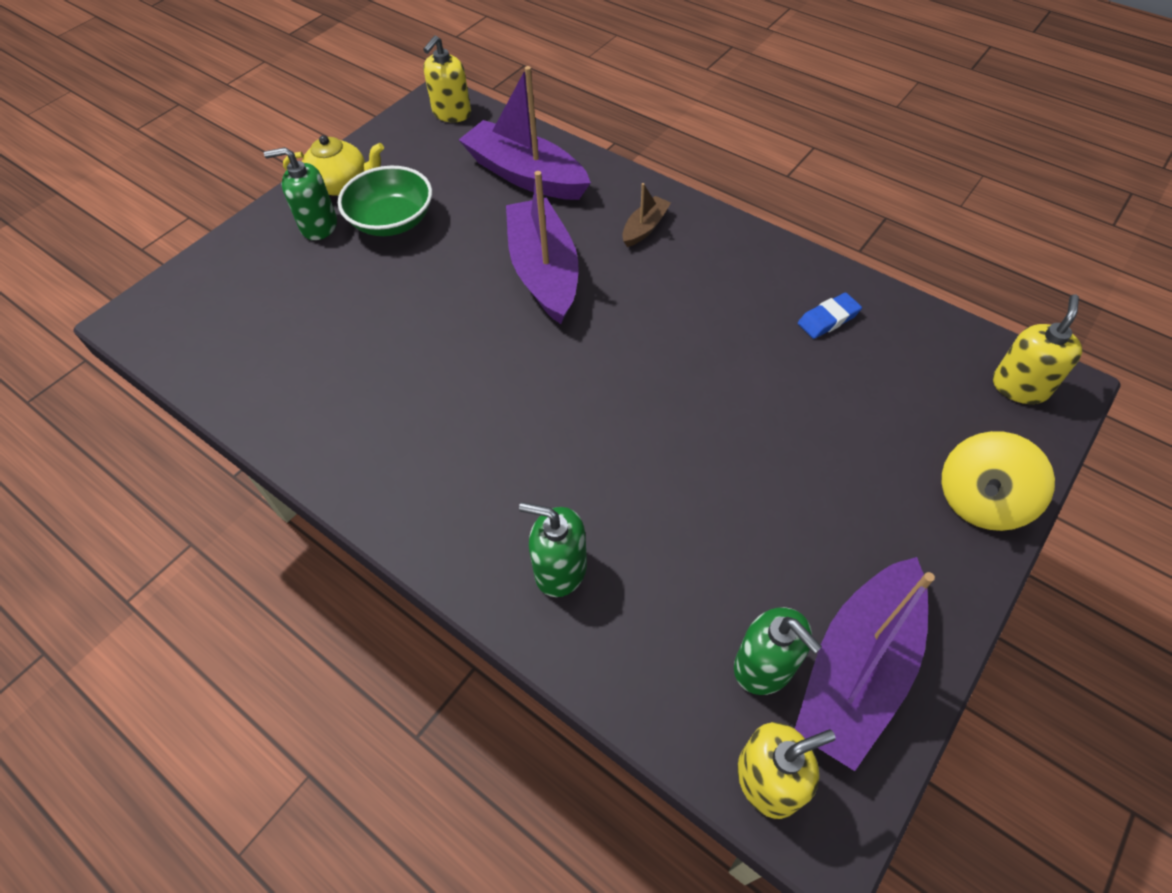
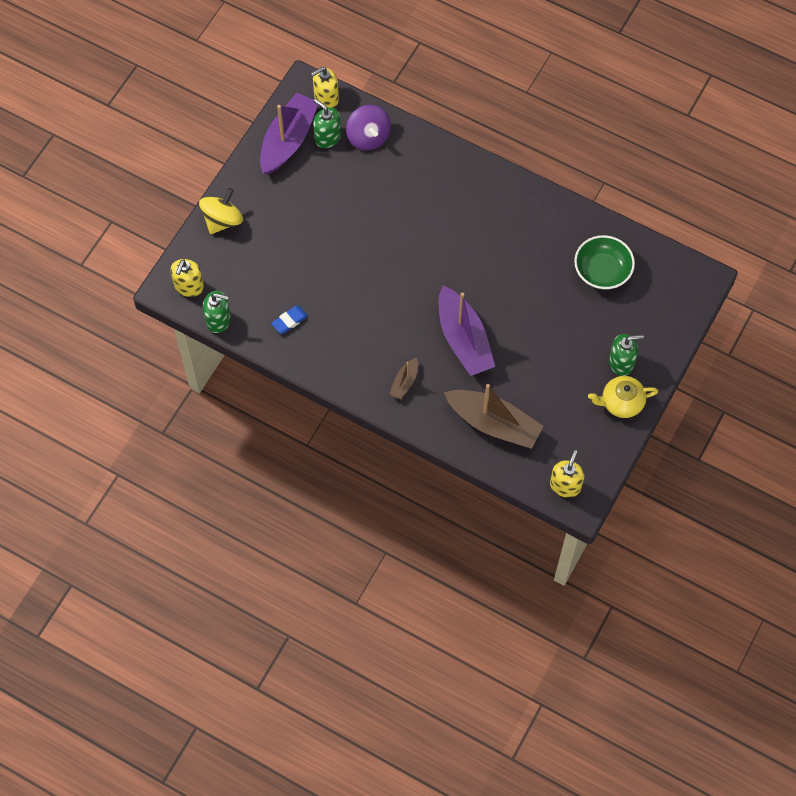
camera: 170 degrees right, 10 degrees up
(392, 221) = (573, 372): green bowl -> green bowl (602, 271)
(525, 175) = (493, 423): purple boat -> brown boat
(560, 569) = (421, 166): green soap dispenser -> green soap dispenser (218, 320)
(669, 655) = (368, 137): none -> purple spinning top

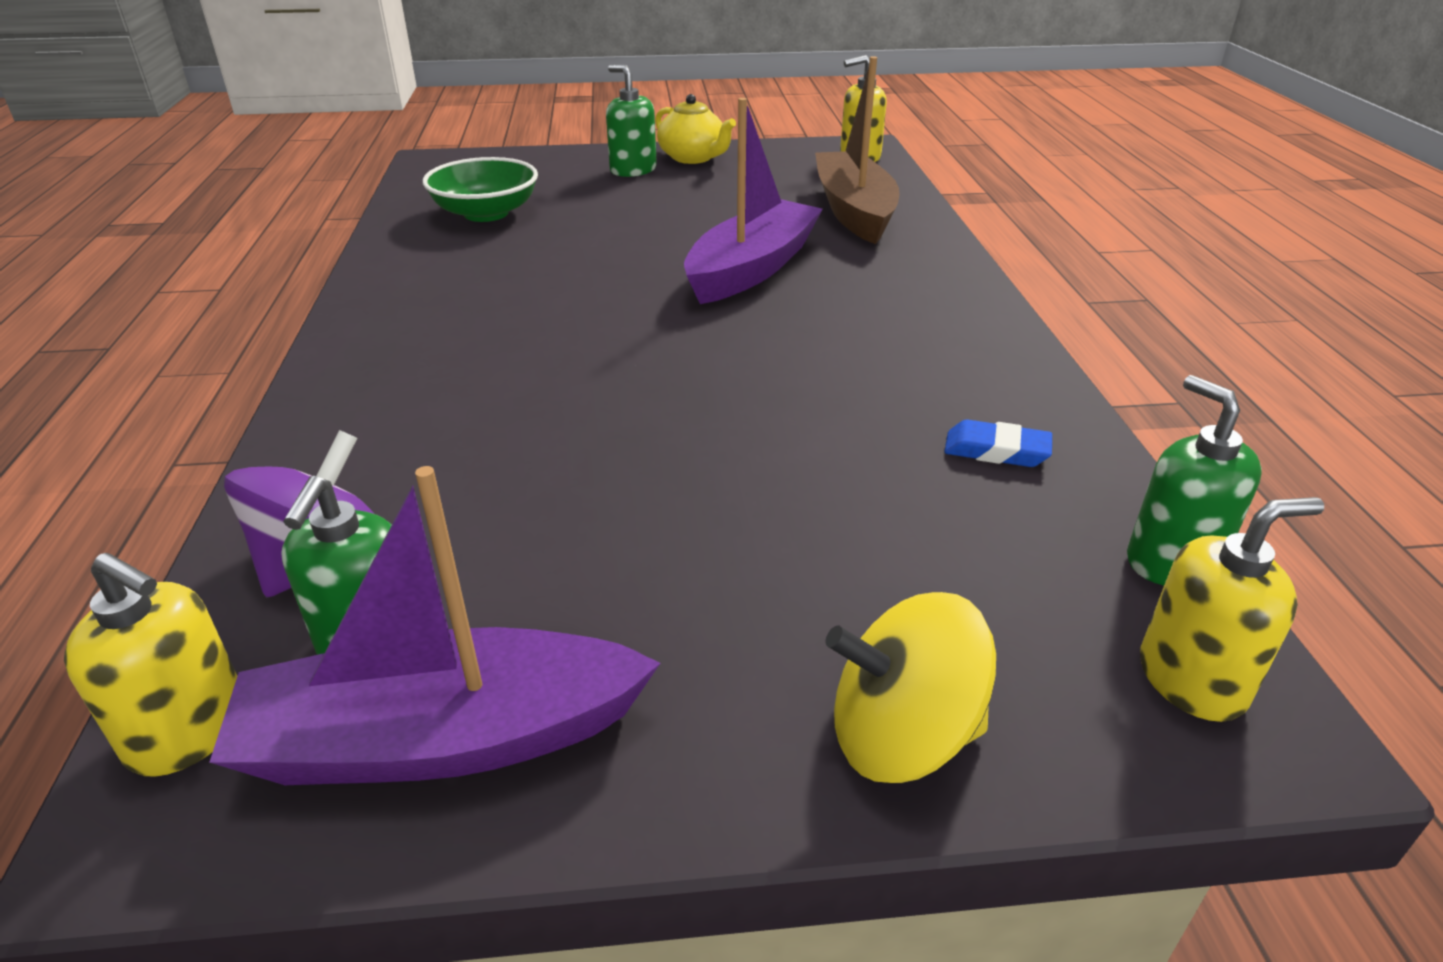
camera: 125 degrees left, 30 degrees down
(404, 382) = (906, 288): brown boat -> none

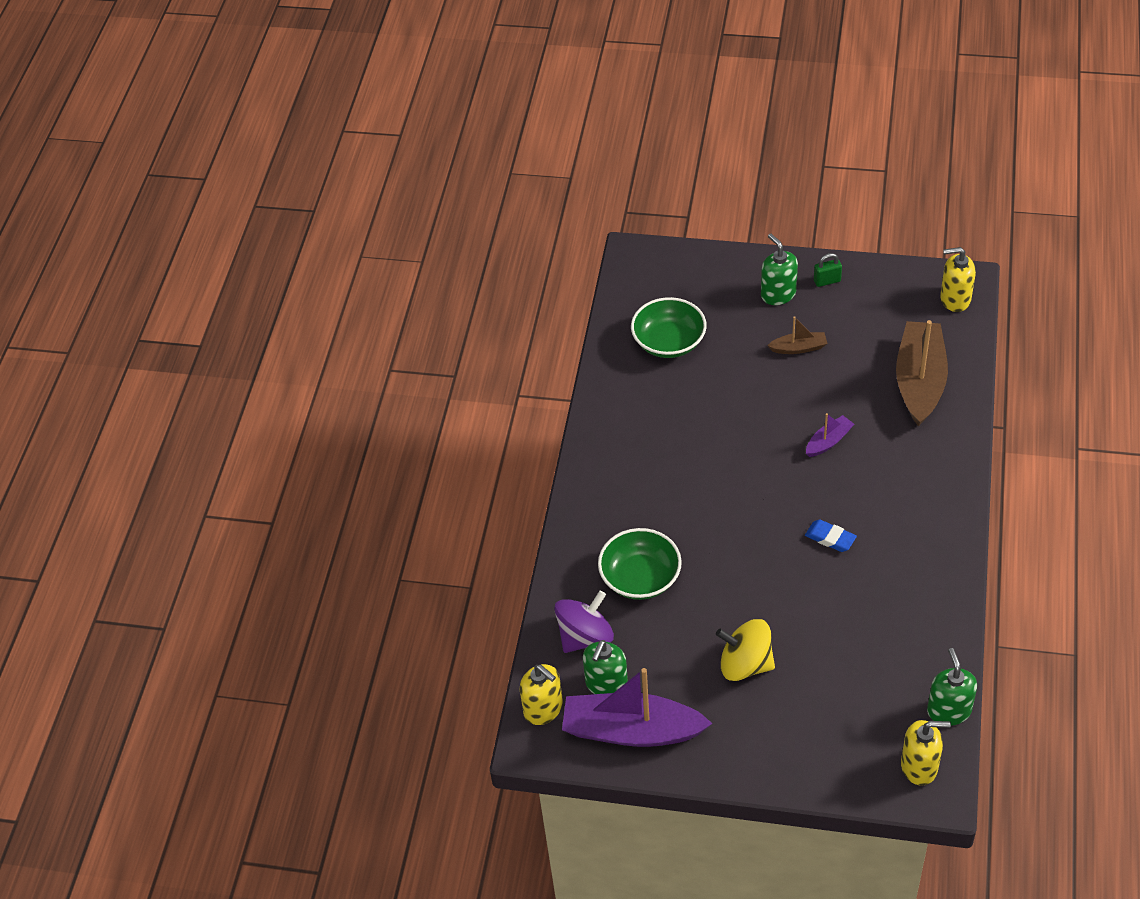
camera: 20 degrees right, 15 degrees up
(453, 452) = (640, 578): none -> green bowl
(675, 202) = (798, 348): none -> brown boat
(693, 158) = (827, 281): yellow teapot -> green padlock
(752, 268) = (828, 441): purple boat -> purple boat, size x0.47
(901, 735) = (797, 764): yellow spinning top -> yellow spinning top (745, 664)
(996, 451) = (904, 628): blue eraser -> blue eraser (830, 538)

